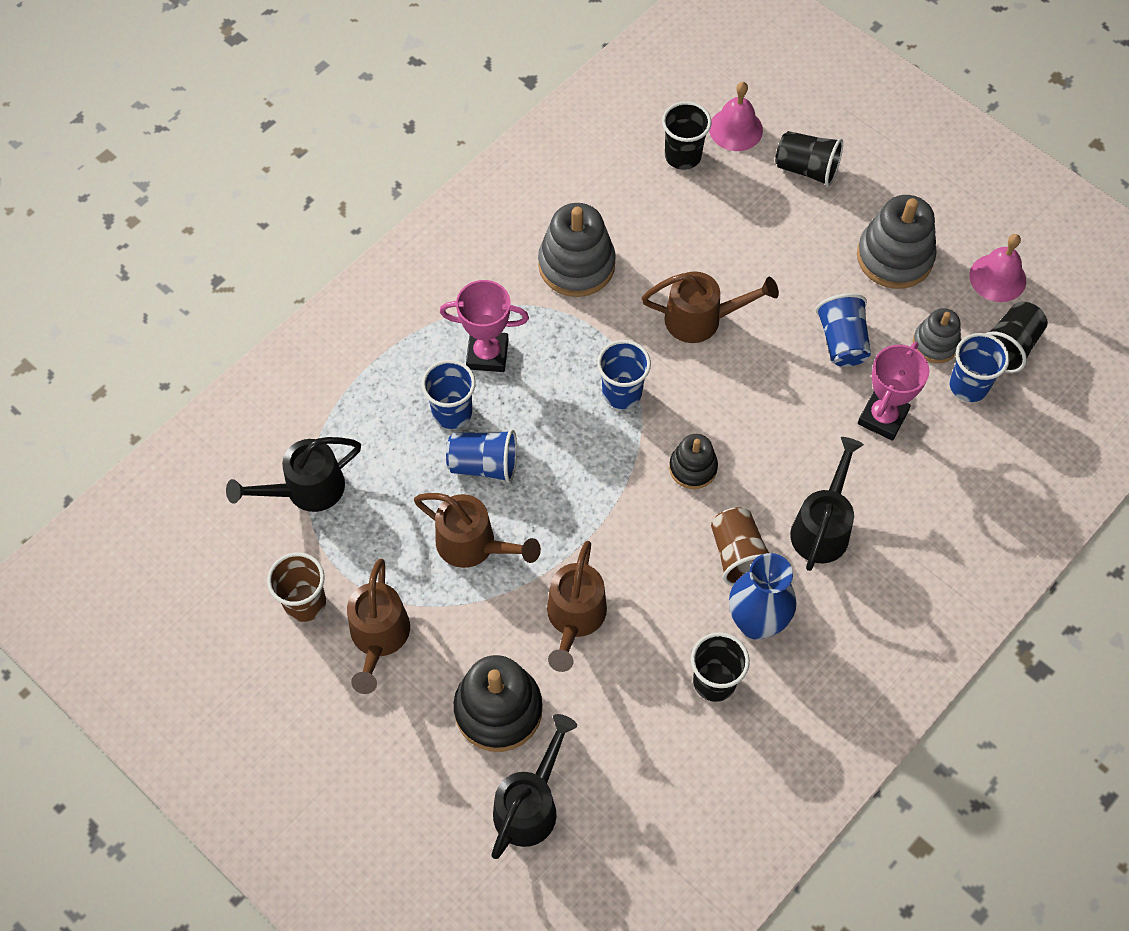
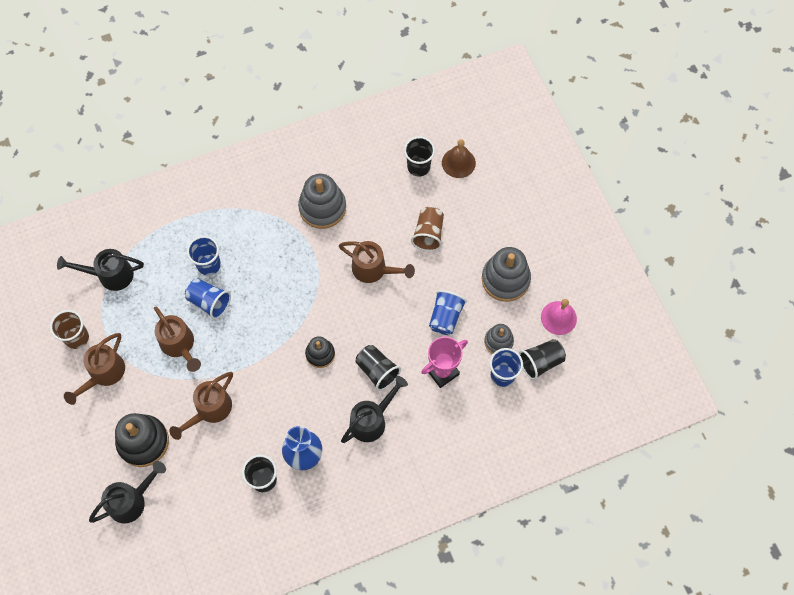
camera: 25 degrees right, 5 degrees up
(487, 354) = (245, 239): pink trophy -> none
(622, 393) = (306, 293): blue cup -> none
(735, 129) = (458, 162): pink bell -> brown bell
(738, 555) = (316, 415): brown cup -> brown cup (428, 234)
(807, 169) = (485, 204): black cup -> black cup (377, 371)

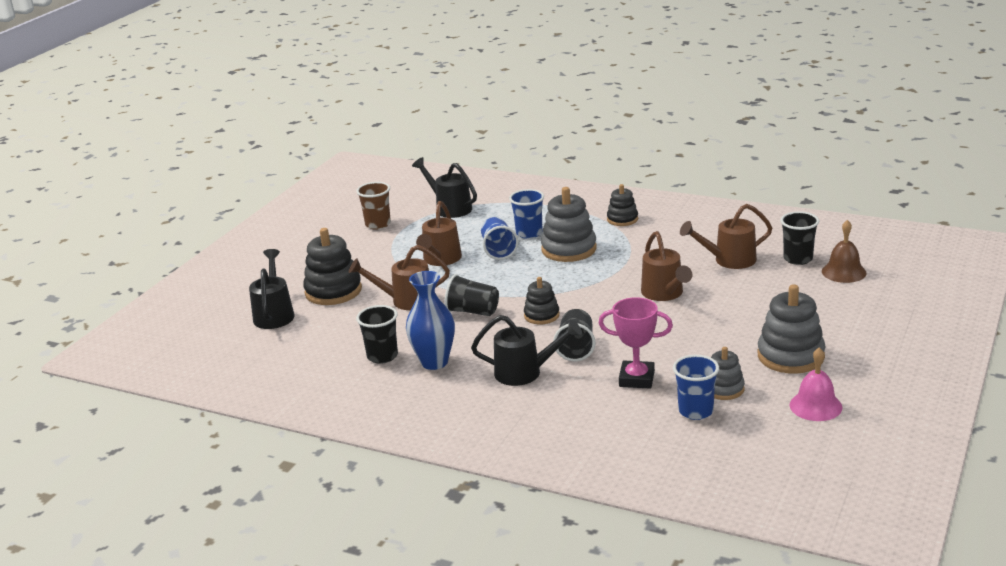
camera: 50 degrees right, 40 degrees down
(103, 374) = (365, 248): brown watering can -> brown watering can (729, 260)
(131, 501) = (274, 314): black watering can -> black watering can turned 105 degrees counterclockwise
(258, 199) = (622, 219): none -> black stacking toy
(322, 207) = (671, 244): grey stacking toy -> grey stacking toy (569, 249)
(428, 234) = (749, 297): brown cup -> none
(445, 317) = (691, 349): blue cup -> none
(540, 362) = (750, 424): black cup -> black cup (472, 311)

